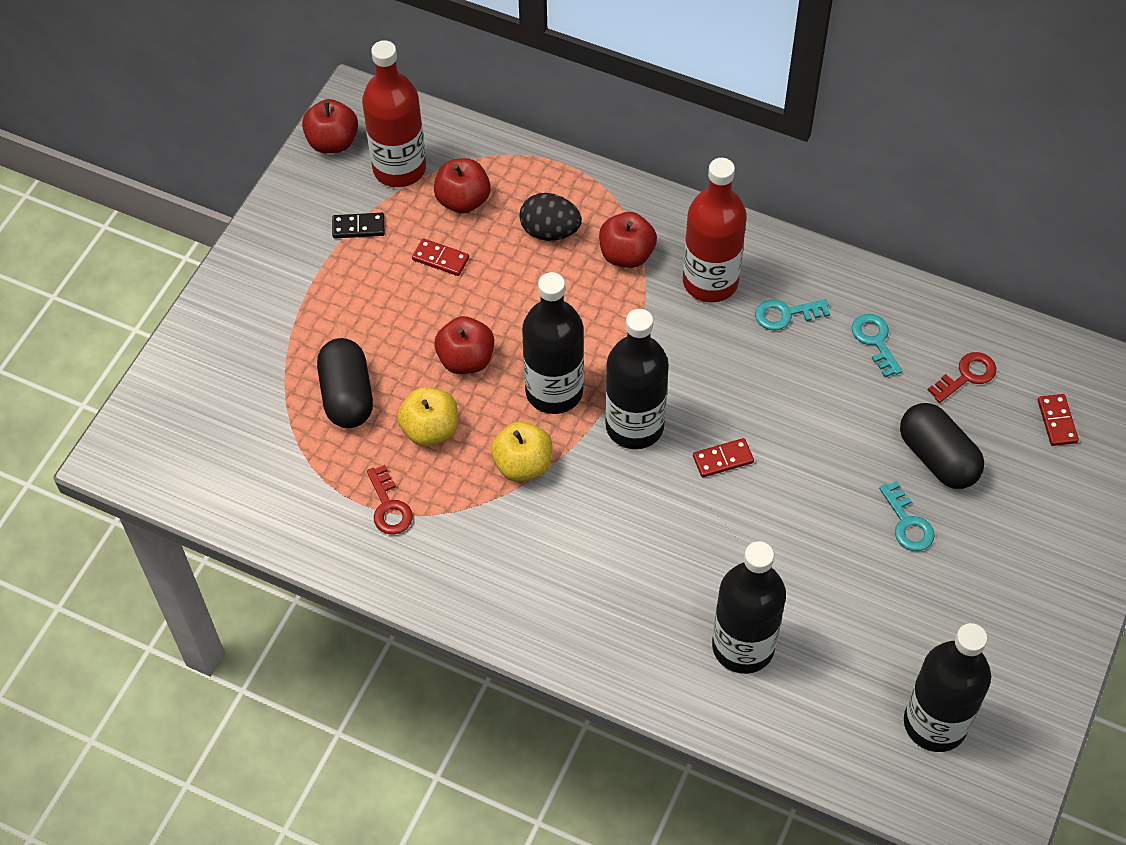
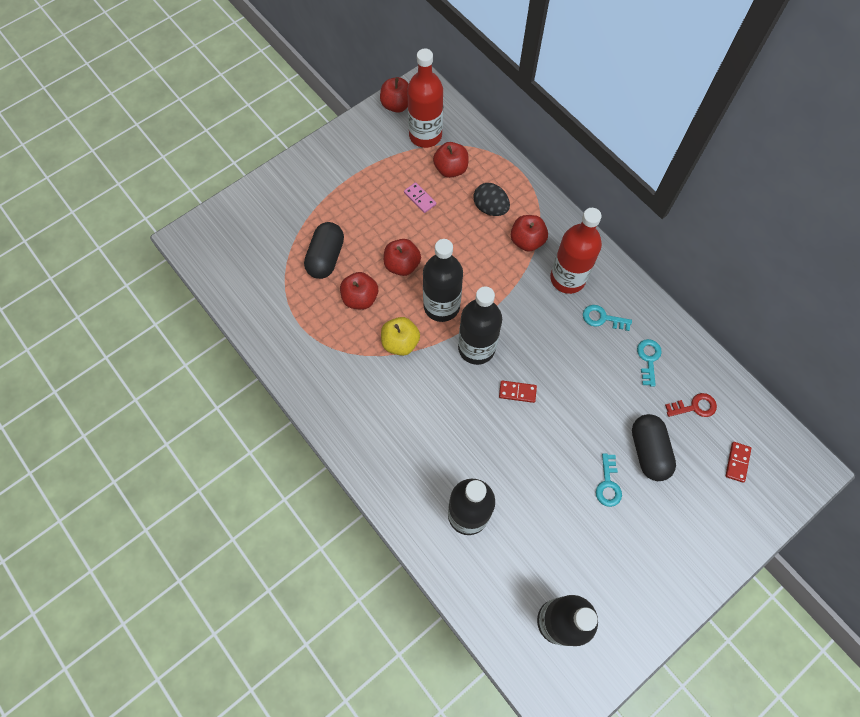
camera: 25 degrees right, 10 degrees up
(358, 227) = (384, 161): black domino -> none
(389, 507) = (313, 333): red key -> none
(430, 430) = (360, 298): yellow apple -> red apple
(440, 259) = (420, 198): red domino -> pink domino

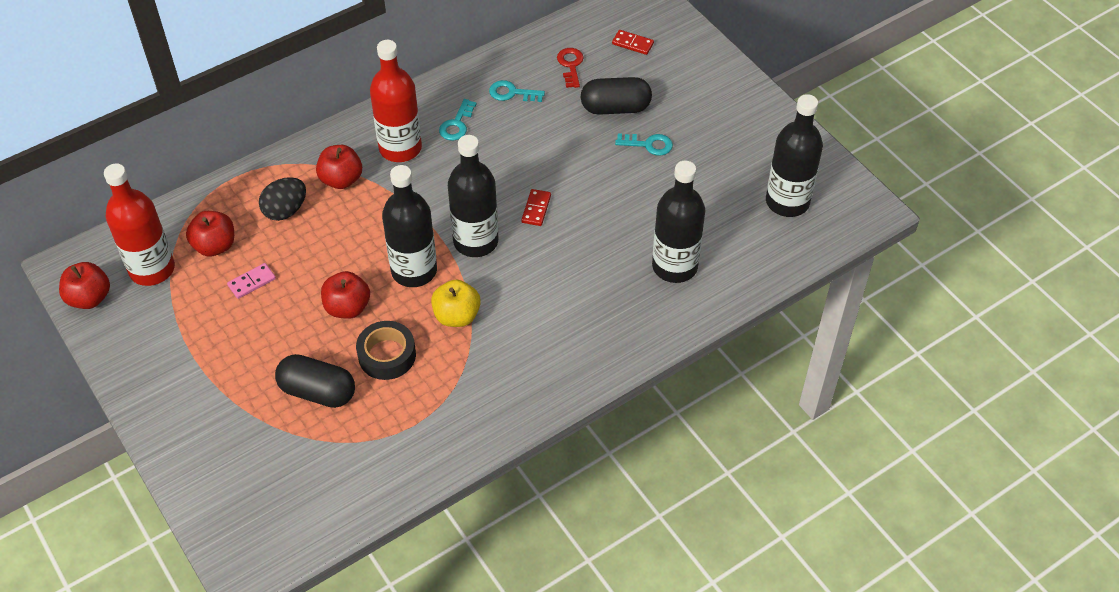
camera: 85 degrees left, 15 degrees down
(360, 298) = (387, 355): red apple -> black tape

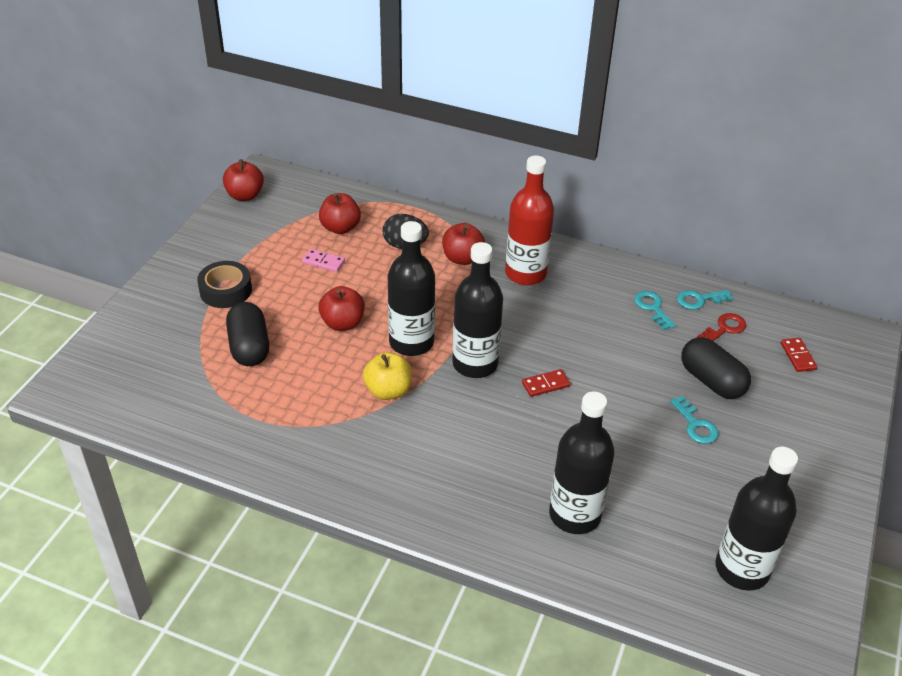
camera: 55 degrees right, 10 degrees down
(152, 269) = (293, 210): red bottle -> none
(387, 355) = (314, 369): black tape -> black tape (226, 290)
(457, 124) = (584, 292): turquoise key -> turquoise key (699, 300)

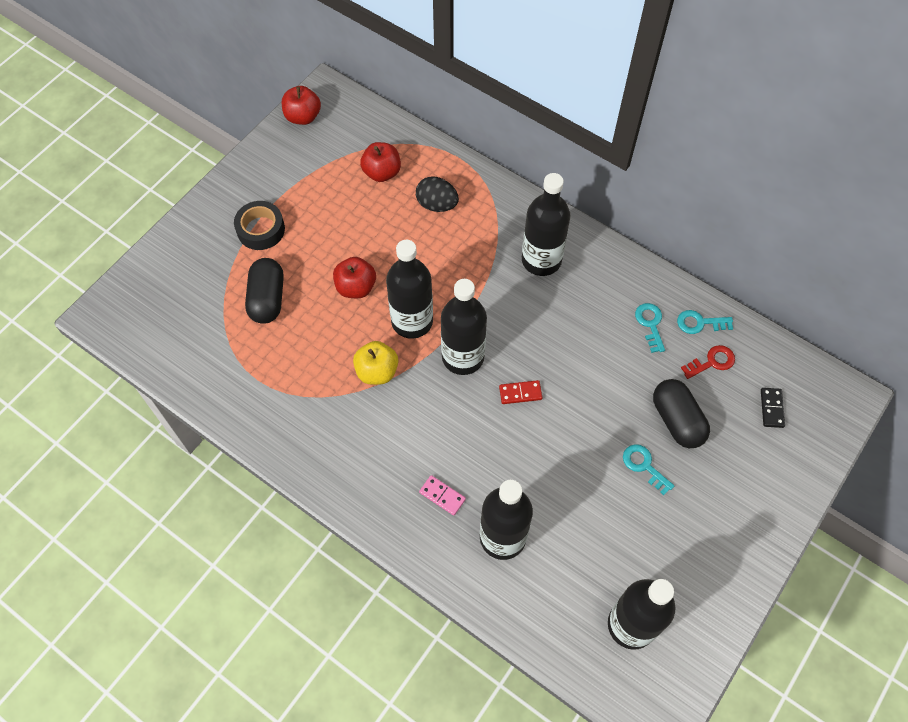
camera: 15 degrees right, 20 degrees up
(323, 262) = (356, 211): pink domino -> pink domino (442, 496)
(462, 258) = (486, 230): red apple -> none
(525, 273) = (541, 260): red bottle -> black bottle
(695, 425) = (644, 466): turquoise key -> turquoise key turned 150 degrees clockwise
(798, 356) = (772, 408): red domino -> black domino

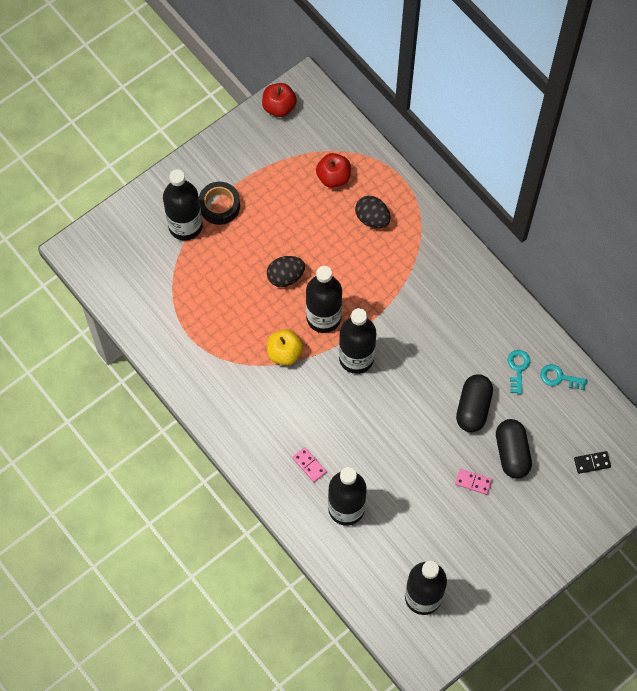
camera: 15 degrees right, 5 degrees up
(267, 299) = (211, 269): black capsule -> black capsule (473, 408)
(356, 287) = (285, 277): red apple -> black egg
(520, 393) = (393, 399): red domino -> none
(541, 260) = (445, 290): black bottle -> black bottle (185, 226)
(644, 466) = (473, 482): turquoise key -> pink domino
(712, 362) = (557, 413): red key -> none
(772, 408) = (592, 463): black domino -> black domino turned 60 degrees clockwise

